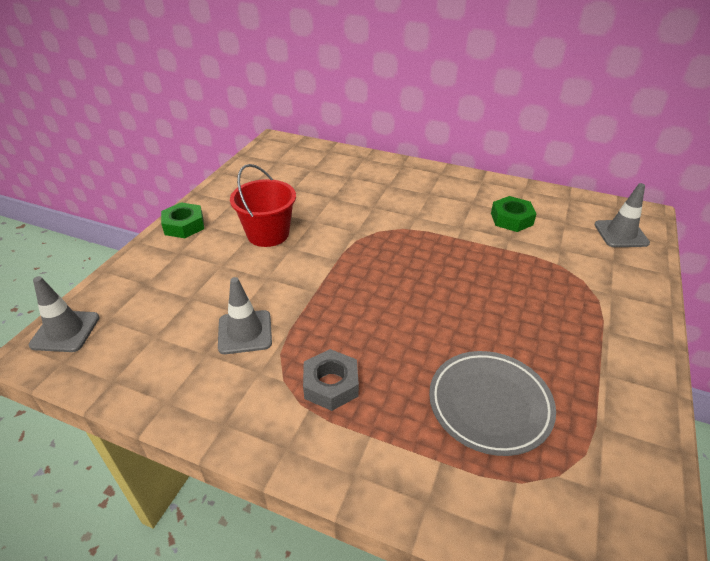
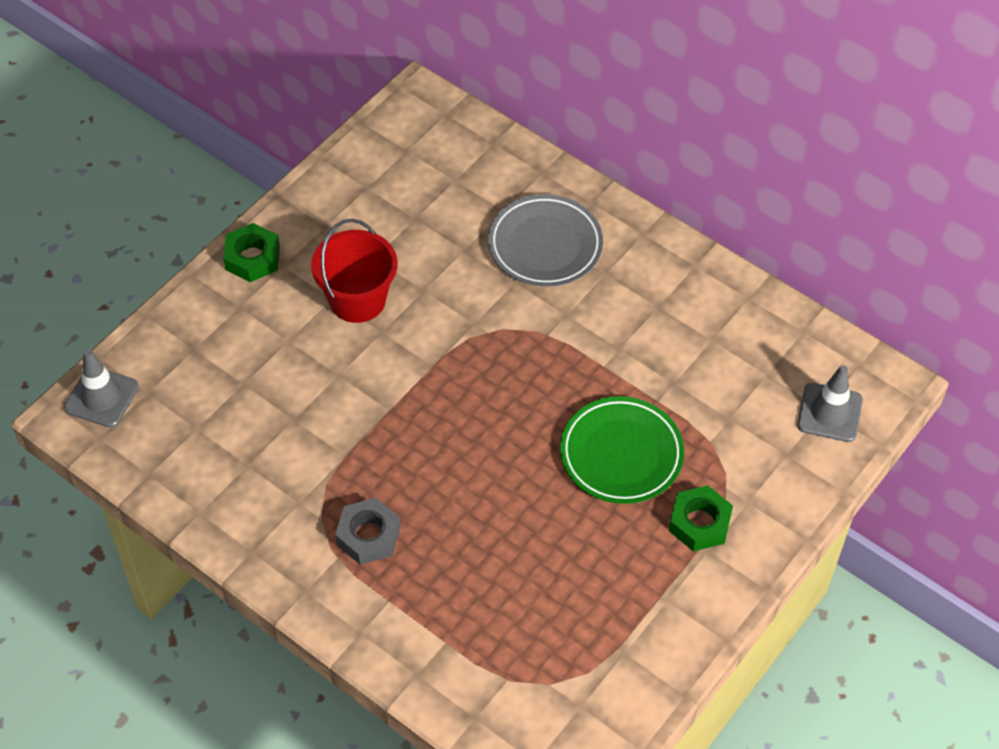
camera: 15 degrees right, 15 degrees up
(245, 332) = (294, 447): grey traffic cone -> none
(489, 405) = (521, 600): grey plate -> grey plate (545, 245)
(502, 284) = (621, 454): none -> green plate
(511, 219) = (695, 350): green nut -> green nut (699, 523)

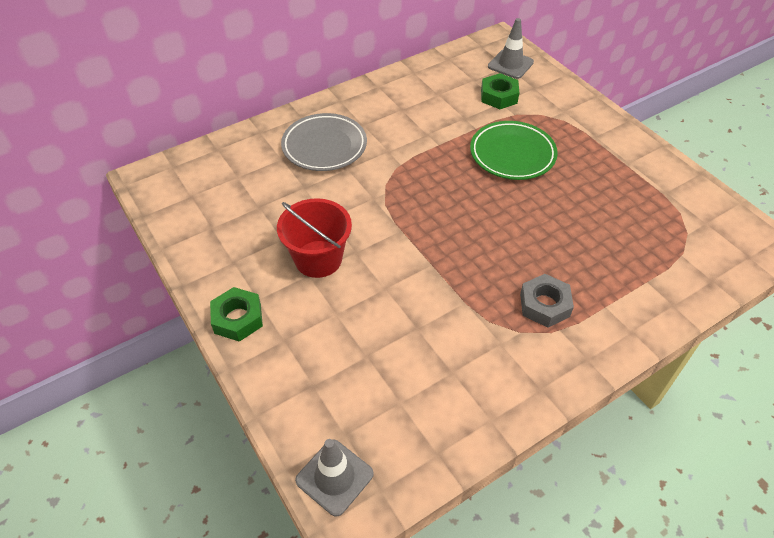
camera: 70 degrees left, 5 degrees down
(699, 523) = (575, 134): green nut -> green nut (499, 96)

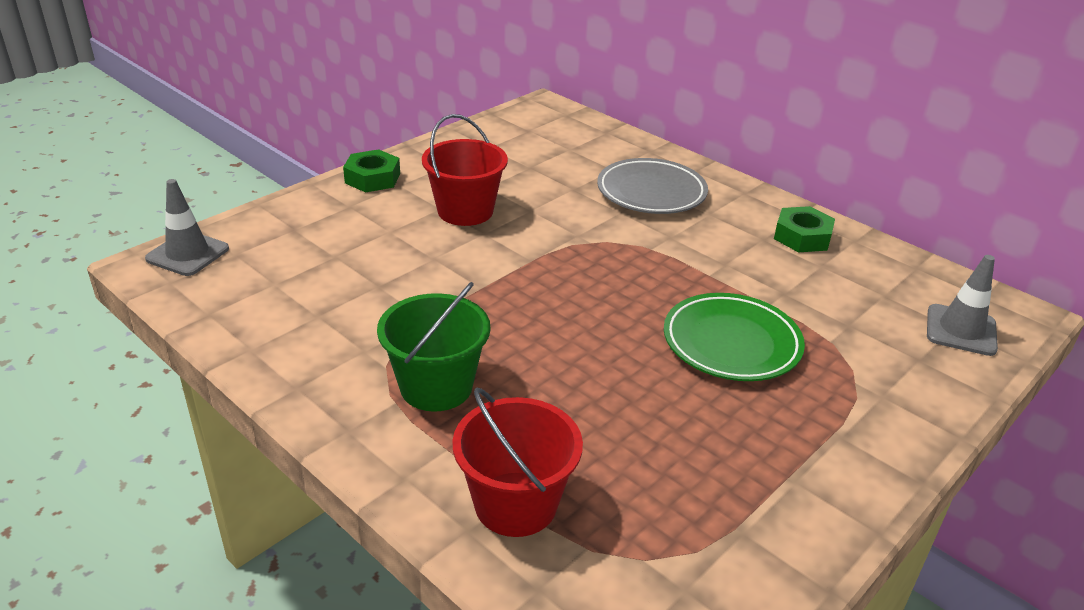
camera: 75 degrees right, 15 degrees down
(499, 96) = (864, 322): green nut -> green nut (802, 237)
(544, 305) = (436, 386): grey nut -> green bucket
(651, 280) = (516, 504): none -> red bucket

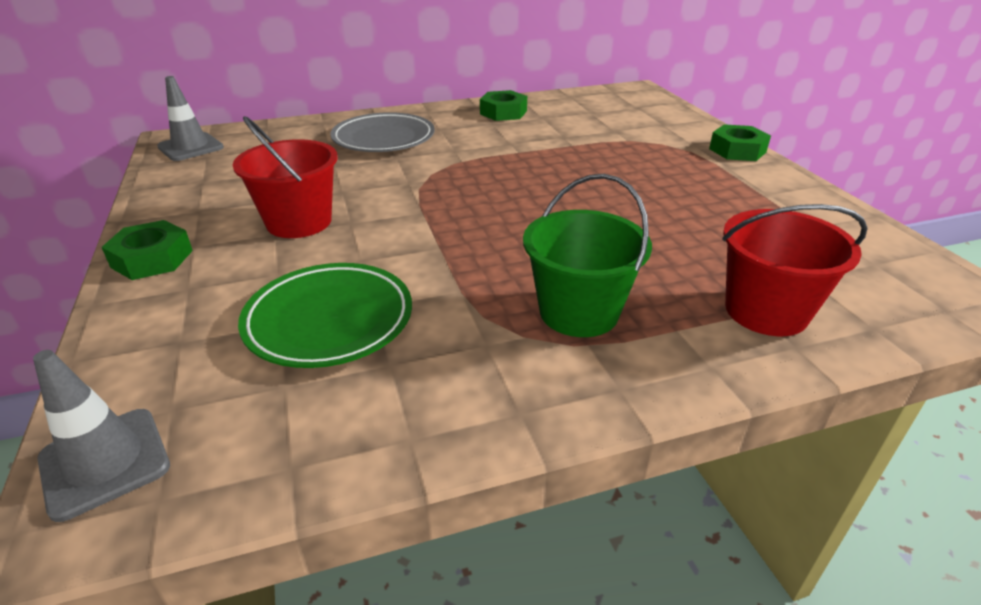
camera: 60 degrees left, 0 degrees up
(731, 343) = (607, 169): green plate -> green plate (329, 320)
(907, 438) = (737, 150): none -> green nut
(961, 330) = (641, 106): grey traffic cone -> grey traffic cone (190, 147)

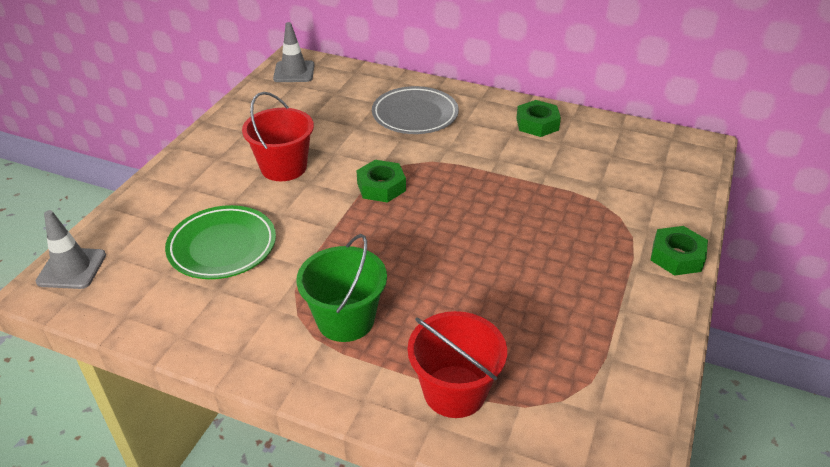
camera: 40 degrees right, 5 degrees up
(152, 259) = (191, 158): green nut -> green nut (381, 187)

